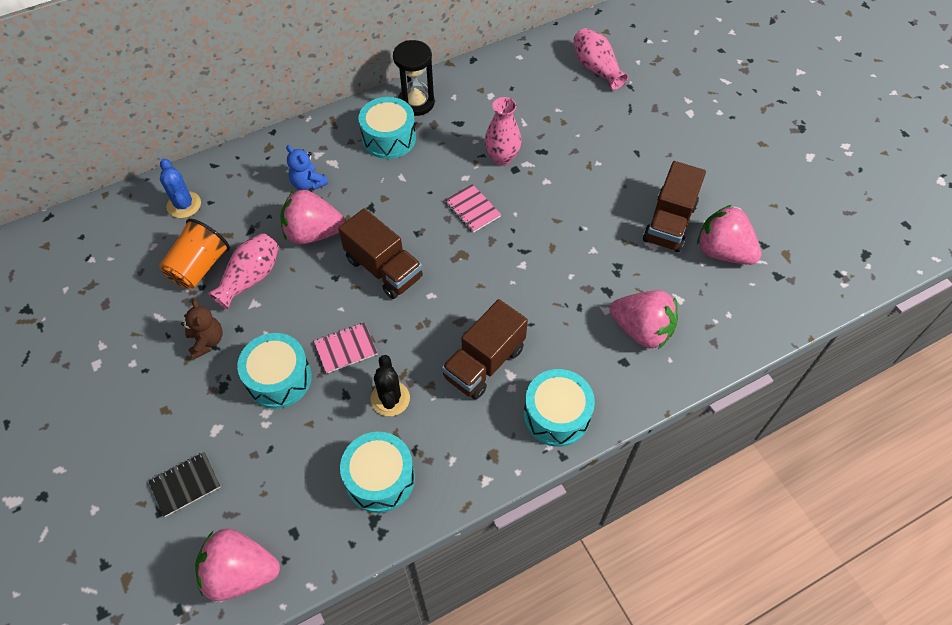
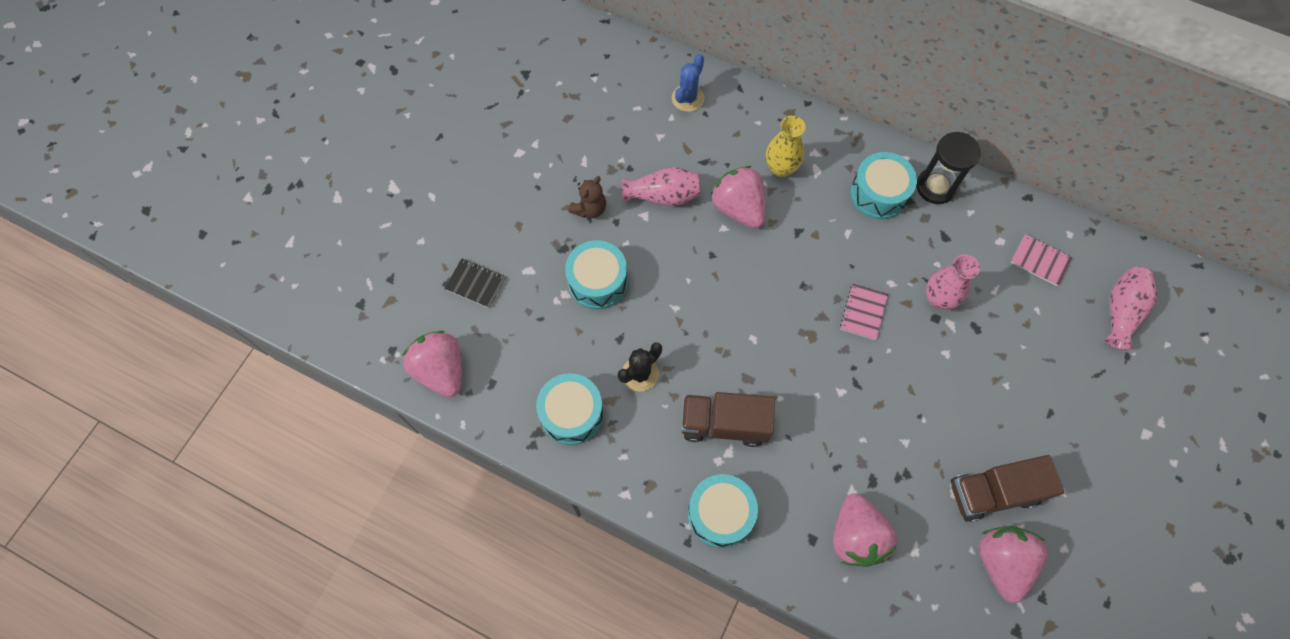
camera: 55 degrees right, 10 degrees up
(199, 267) = (644, 153): orange cup -> none
(308, 183) = (781, 168): blue teddy bear -> yellow vase
(345, 348) = (657, 310): pink notebook -> pink notebook (1040, 260)
(384, 268) = (749, 285): brown truck -> none

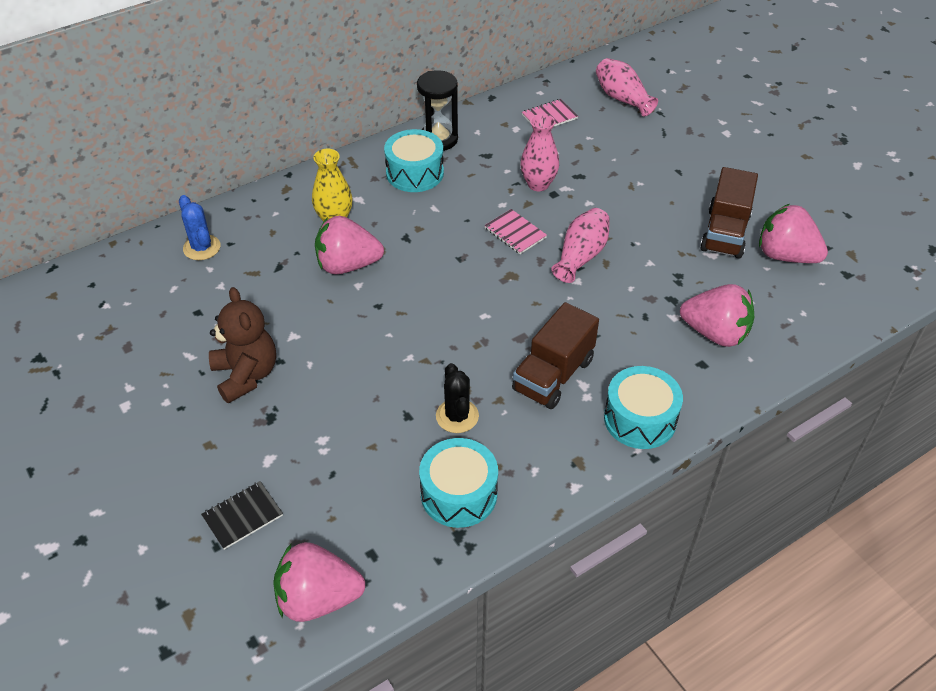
camera: 60 degrees left, 20 degrees down
(589, 209) = (246, 375): brown teddy bear -> brown teddy bear, size x1.59
(597, 281) = (331, 405): turquoise drum -> none
(663, 195) = (285, 312): pink vase -> pink vase (581, 256)

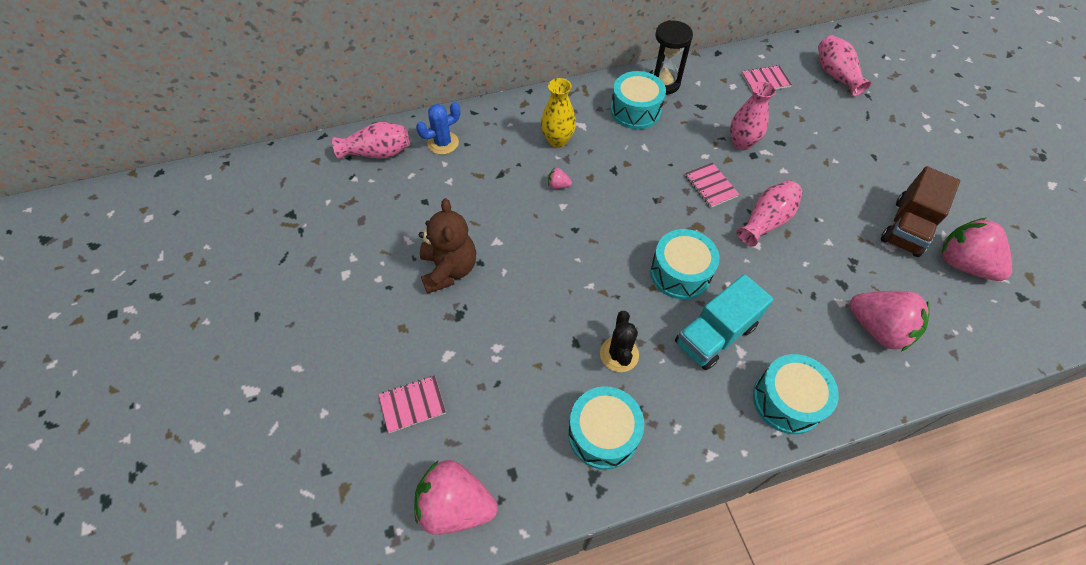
camera: 15 degrees right, 10 degrees up
(126, 273) = (377, 153): none -> pink vase
(202, 248) = (443, 143): blue cactus -> blue cactus turned 75 degrees clockwise
(242, 516) = (412, 404): black notebook -> pink notebook
(347, 265) = (558, 185): pink strawberry -> pink strawberry, size x0.41
(503, 324) = (680, 273): none -> turquoise drum
(553, 375) = (715, 335): brown truck -> turquoise truck

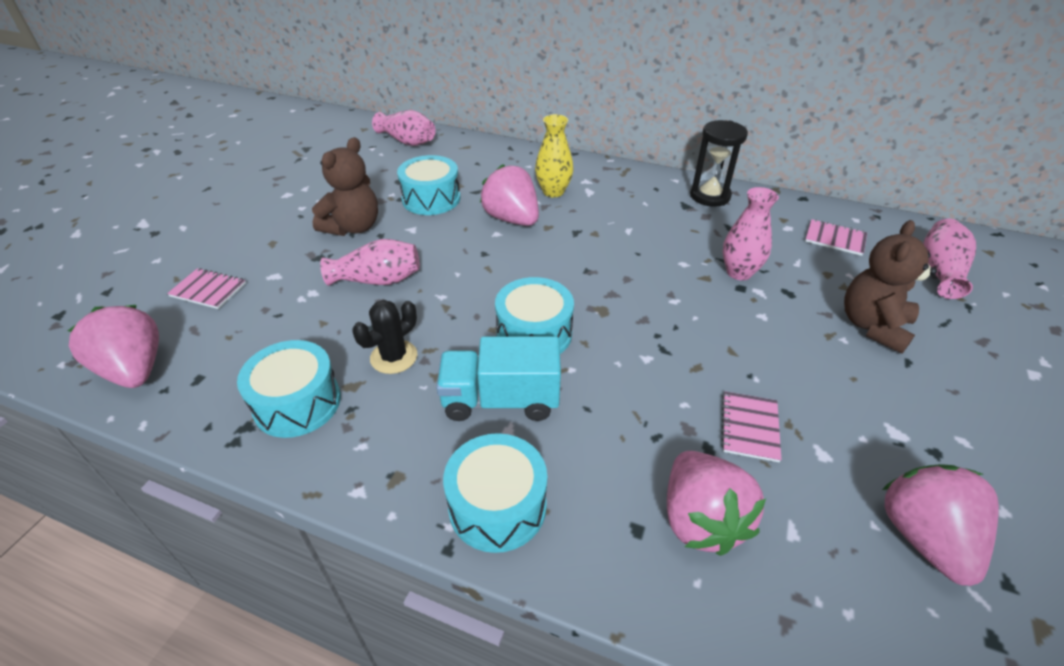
camera: 40 degrees right, 15 degrees down
(443, 143) = (460, 155): blue cactus -> none
(558, 185) = (512, 219): pink strawberry -> pink strawberry, size x2.43
(635, 111) = (654, 203): turquoise drum -> turquoise drum (431, 199)
(710, 186) = (658, 287): pink notebook -> pink notebook (749, 427)
(766, 221) = (683, 344): pink vase -> pink vase (378, 280)
(840, 141) = (873, 326): none -> brown teddy bear
(907, 227) = (874, 450): brown truck -> none

